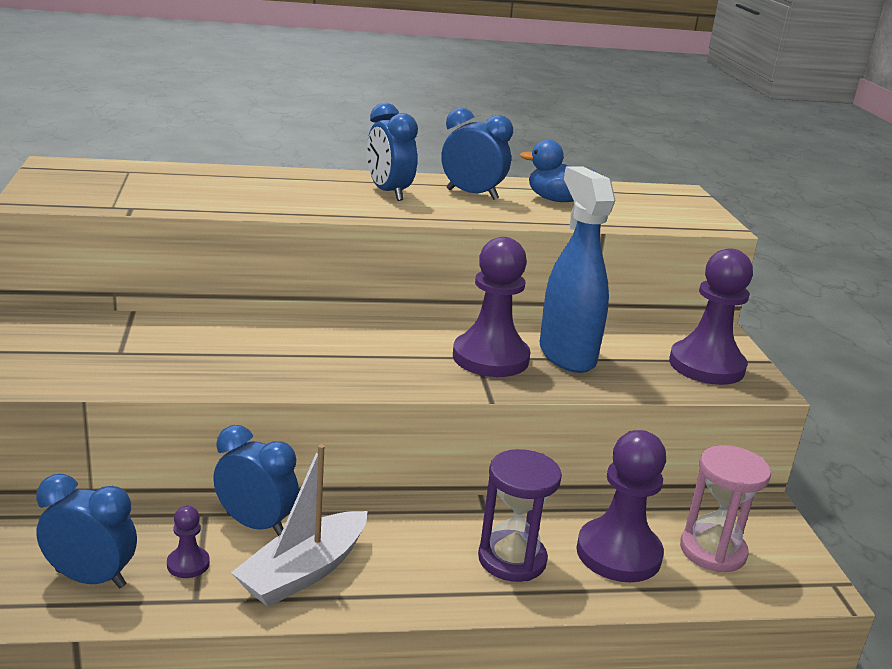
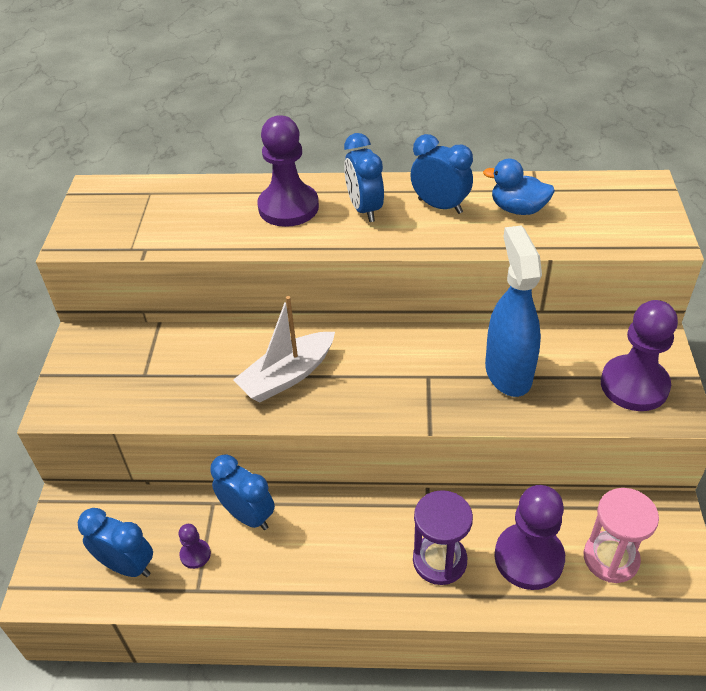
camera: 15 degrees right, 20 degrees up
(303, 572) = (277, 567): white boat -> white boat (287, 376)
(490, 358) = (440, 377): purple pawn -> purple pawn (288, 207)

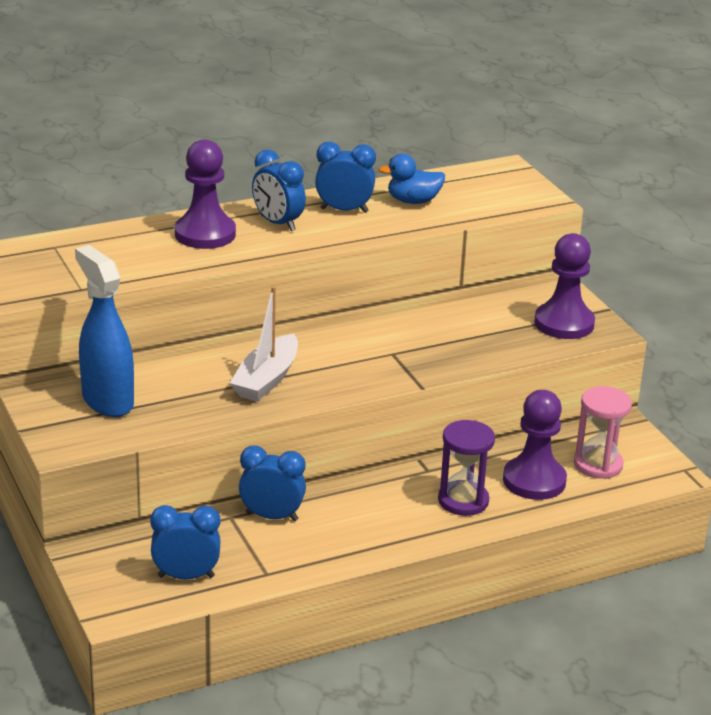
camera: 30 degrees left, 15 degrees down
(195, 554) = (244, 553): purple pawn -> none
(508, 372) = (458, 337): blue spray bottle -> blue spray bottle (107, 401)

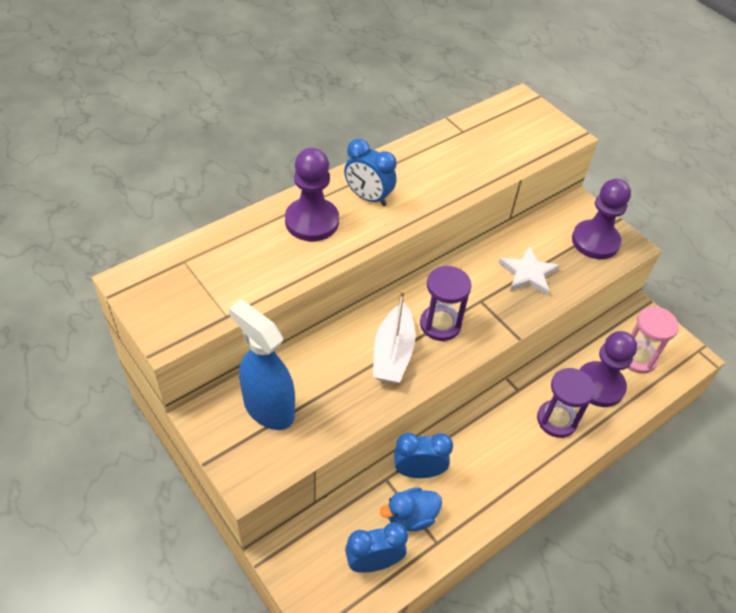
camera: 15 degrees left, 20 degrees up
(333, 365) = (440, 324): none -> purple hourglass
(344, 210) = (416, 171): blue clock -> none
(413, 201) = (466, 151): blue duck -> blue duck (410, 517)
(462, 339) = (528, 274): none -> white star

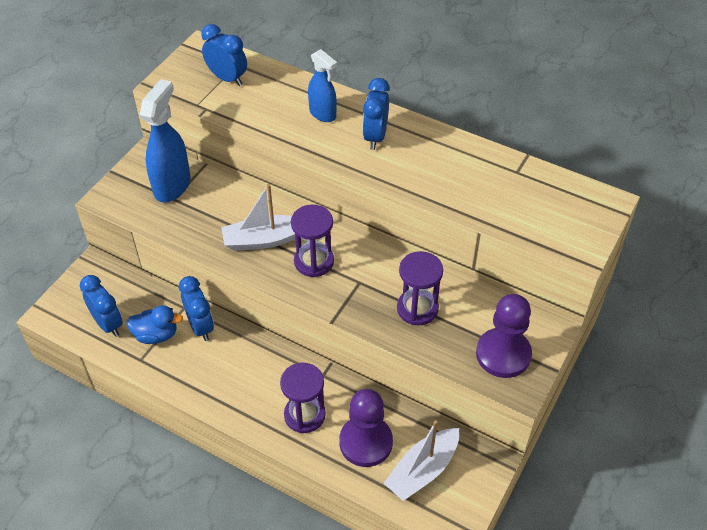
camera: 70 degrees right, 0 degrees up
(202, 276) = (227, 78): none -> blue clock
(312, 221) = (323, 114): purple pawn -> blue spray bottle
(410, 517) = (156, 335): blue duck -> blue duck turned 135 degrees clockwise
(528, 274) = (417, 308): white star -> purple hourglass
(637, 358) = (422, 470): pink hourglass -> white boat

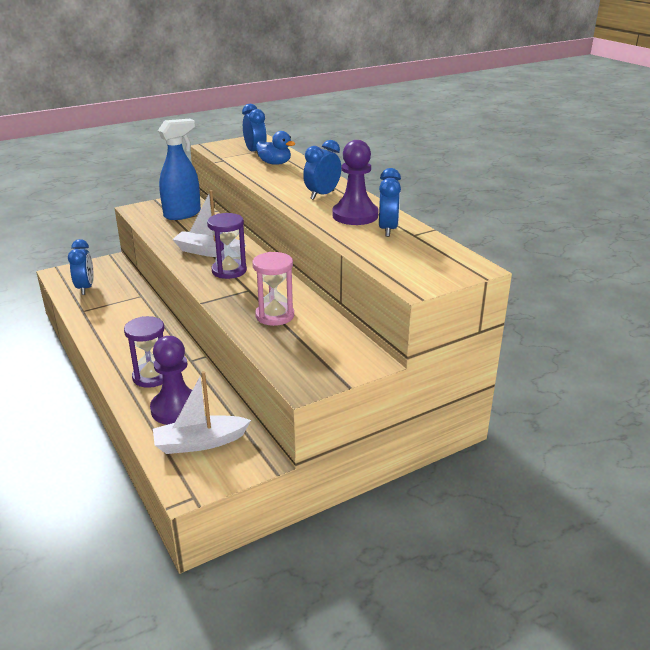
camera: 30 degrees right, 20 degrees down
(156, 335) = (107, 302): blue duck -> blue duck (275, 163)
(200, 326) = (140, 308): blue clock -> blue clock (388, 229)
(323, 114) = (298, 178): blue spray bottle -> none
(417, 308) = (275, 316): purple hourglass -> pink hourglass
(503, 354) = (313, 362): purple pawn -> purple pawn (355, 215)

